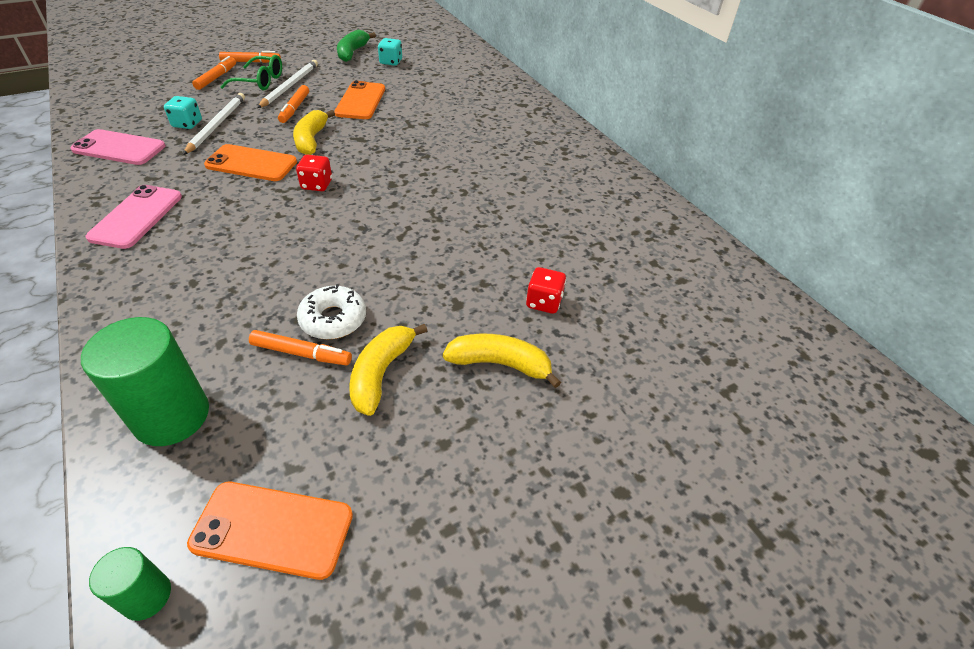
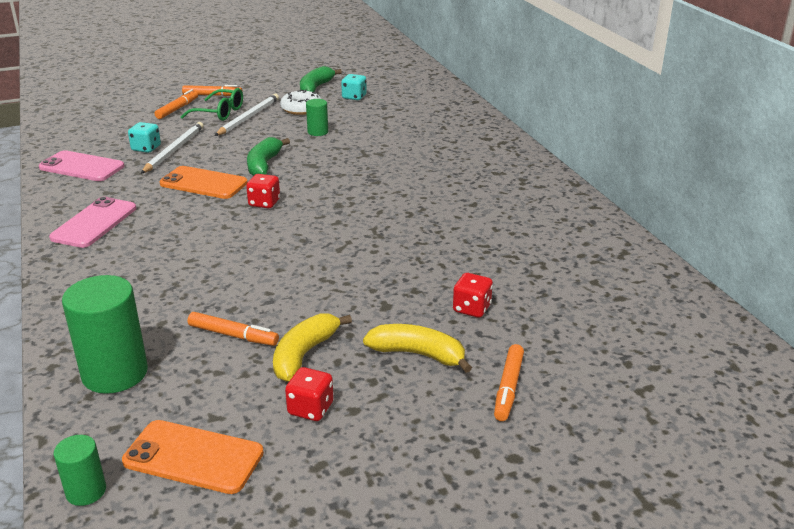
camera: 10 degrees right, 15 degrees down
(294, 108) = (251, 137): orange marker -> orange marker (508, 388)
(311, 140) = (264, 165): yellow banana -> green banana
(333, 319) = (265, 311): white donut -> white donut (301, 109)
(361, 101) = (318, 132): orange phone -> green cylinder
(397, 446) = (310, 409): none -> red dice

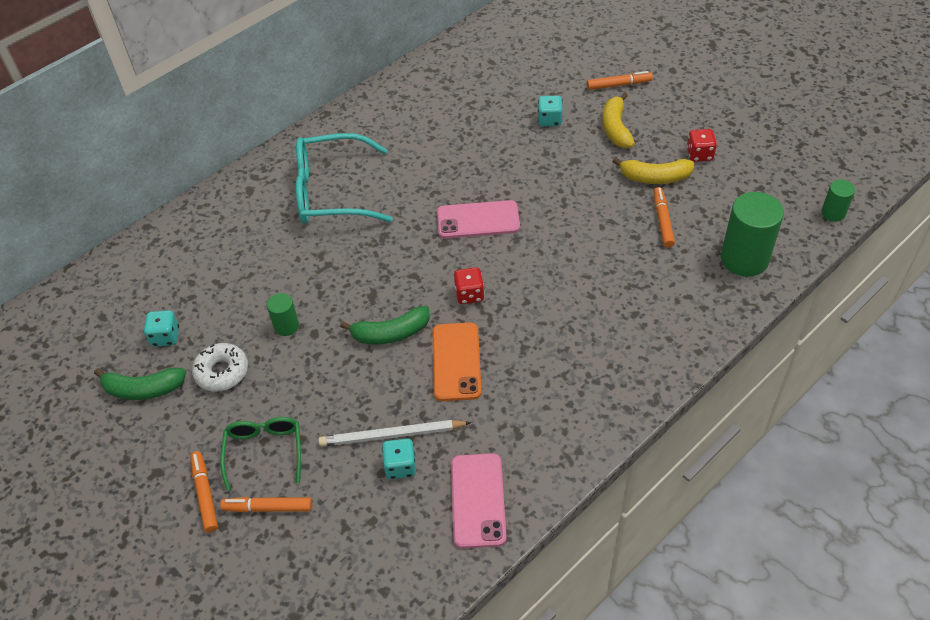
camera: 110 degrees left, 20 degrees up
(94, 223) = (580, 403): pink phone -> pink phone (478, 220)
(193, 457) = (774, 184): orange phone -> none
(248, 117) = (267, 412): white pencil -> none
(453, 168) = (331, 192): none -> turquoise glasses
(471, 308) = (549, 120): red dice -> turquoise dice

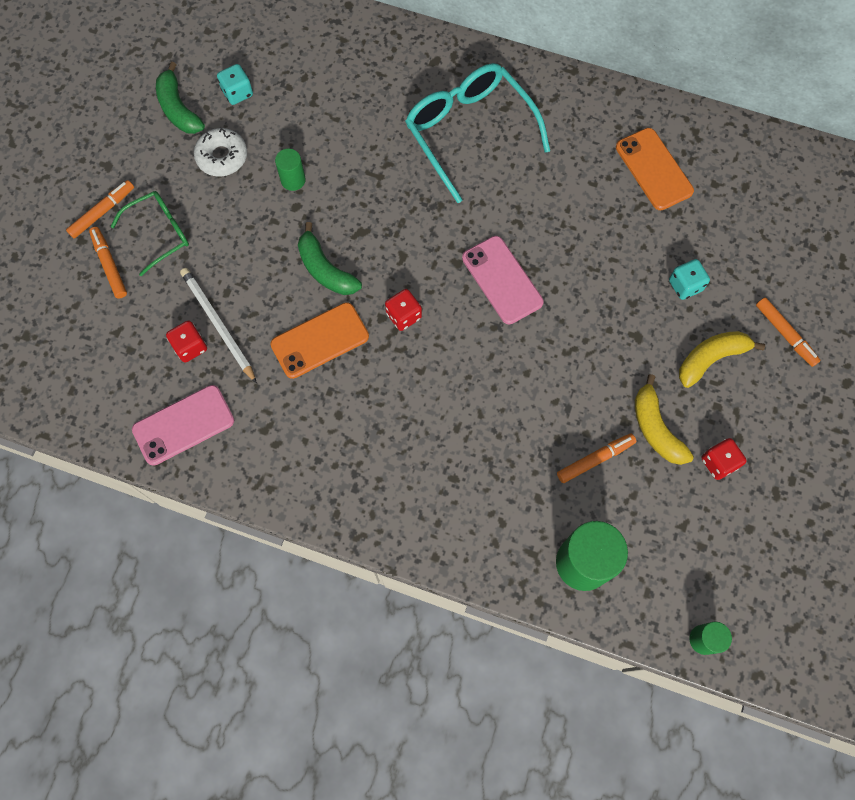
camera: 60 degrees right, 20 degrees up
(400, 466) = (190, 347): turquoise dice -> red dice
(444, 101) = (654, 169): none -> orange phone

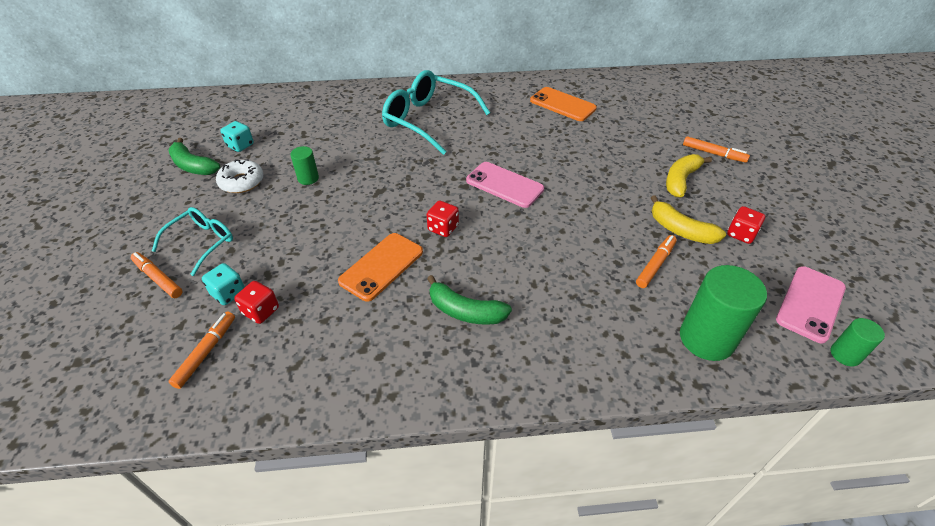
camera: 25 degrees left, 25 degrees down
(102, 212) = (141, 245): orange marker -> orange marker (206, 352)
(160, 233) = (202, 242): green glasses -> turquoise glasses
(183, 425) = (278, 375): pink phone -> pink phone (810, 303)
(218, 324) = (282, 286): white pencil -> none
(325, 269) = (362, 221): green banana -> green banana (465, 311)
(685, 285) = (630, 150): turquoise dice -> turquoise dice (228, 293)

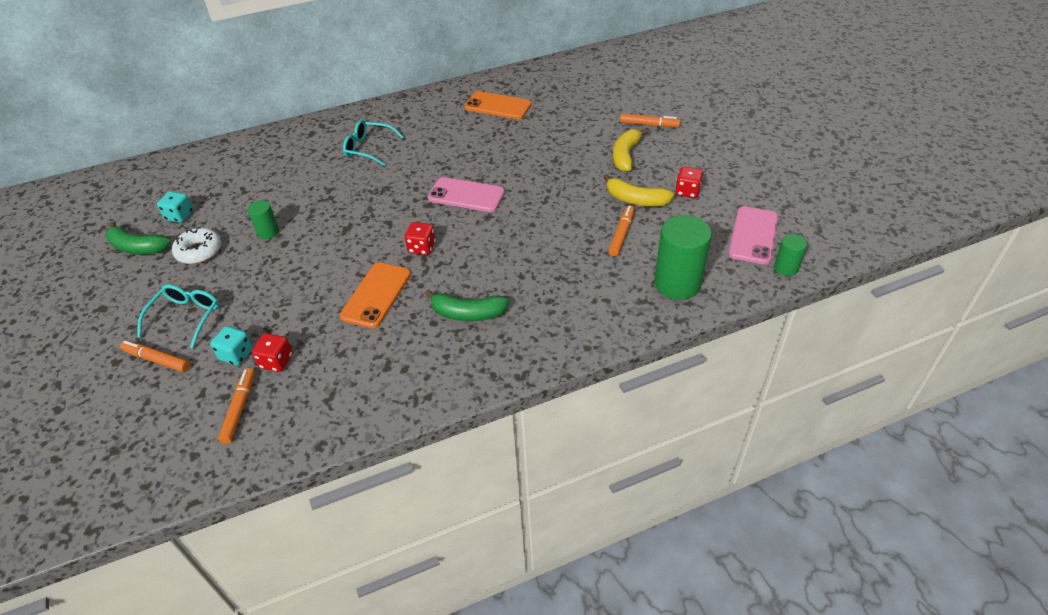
camera: 15 degrees left, 0 degrees up
(428, 120) = (368, 148): turquoise glasses -> turquoise glasses, size x0.58

